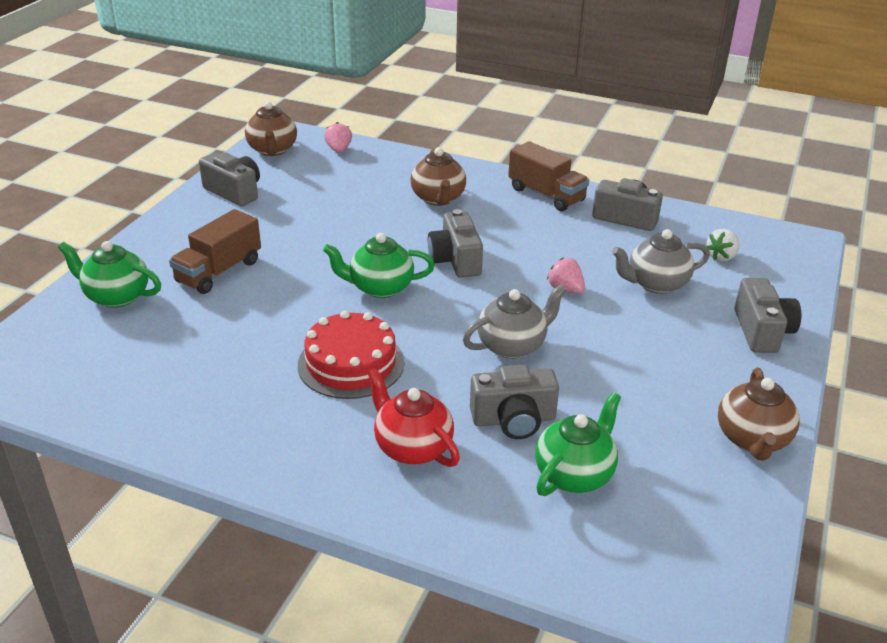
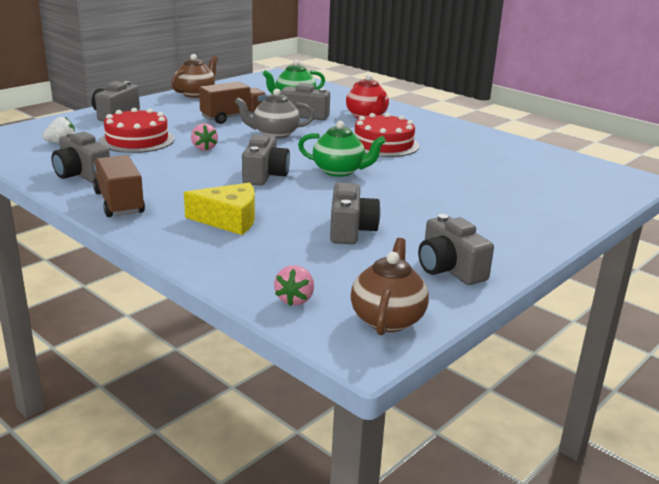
camera: 160 degrees left, 10 degrees down
(116, 296) = (557, 202): green teapot -> none
(219, 271) = (469, 202): brown truck -> brown truck (233, 117)
(328, 211) = (350, 230): none -> grey camera
(438, 198) = (229, 220): brown teapot -> yellow cheese
(656, 284) = (137, 140): grey teapot -> red cake

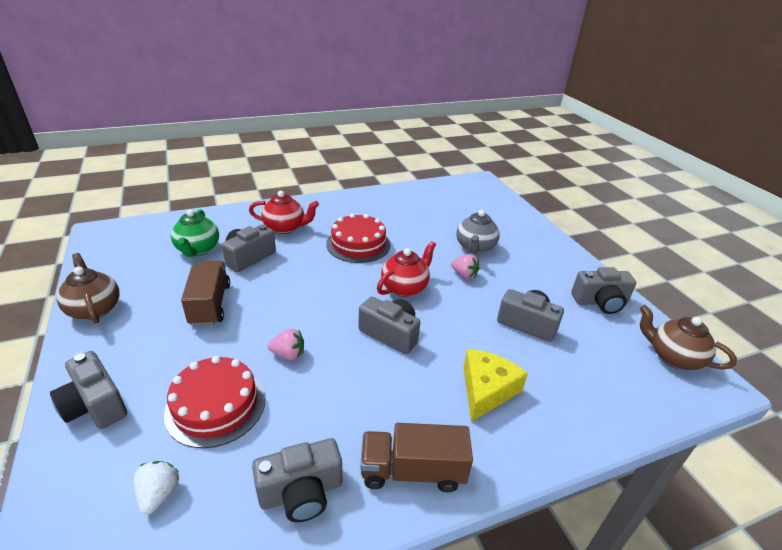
camera: 65 degrees left, 10 degrees up
(275, 134) = (286, 293): grey teapot -> grey teapot (475, 247)
(295, 299) = (646, 396): pink strawberry -> pink strawberry (464, 275)
(339, 171) = (405, 287): green teapot -> red teapot

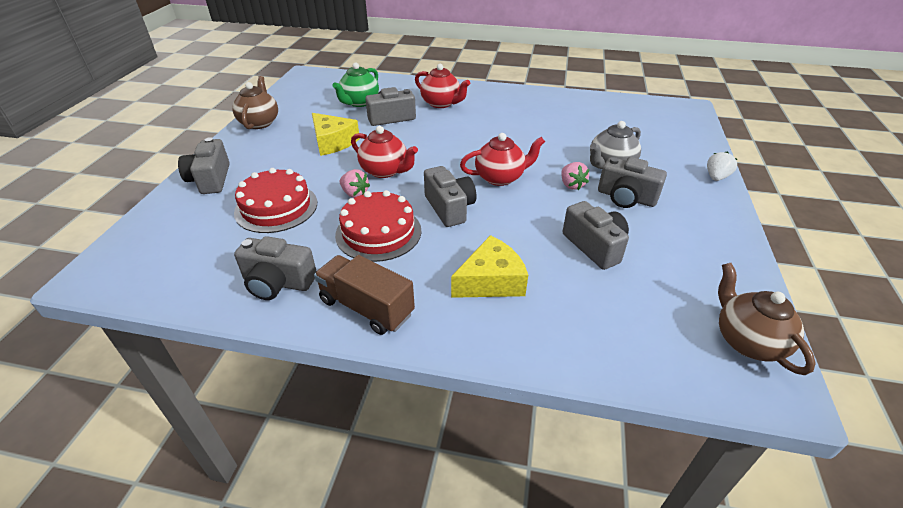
camera: 35 degrees right, 5 degrees up
(159, 494) = (199, 243): white strawberry -> white strawberry (716, 177)
(210, 304) = (333, 142): brown truck -> yellow cheese
(296, 318) = (385, 171): none -> red teapot
(358, 244) = (492, 132): red cake -> red cake (378, 232)
(600, 302) = (709, 258): grey camera -> grey camera (626, 198)

